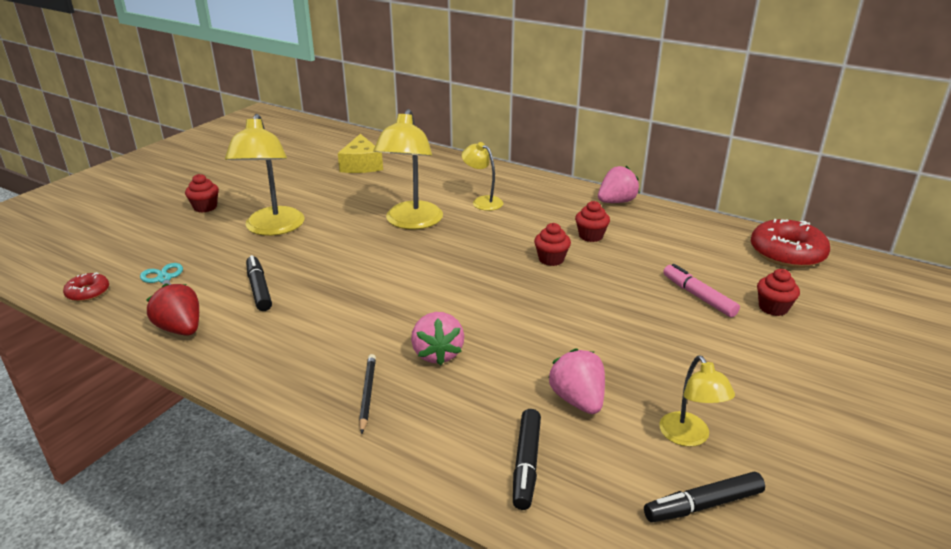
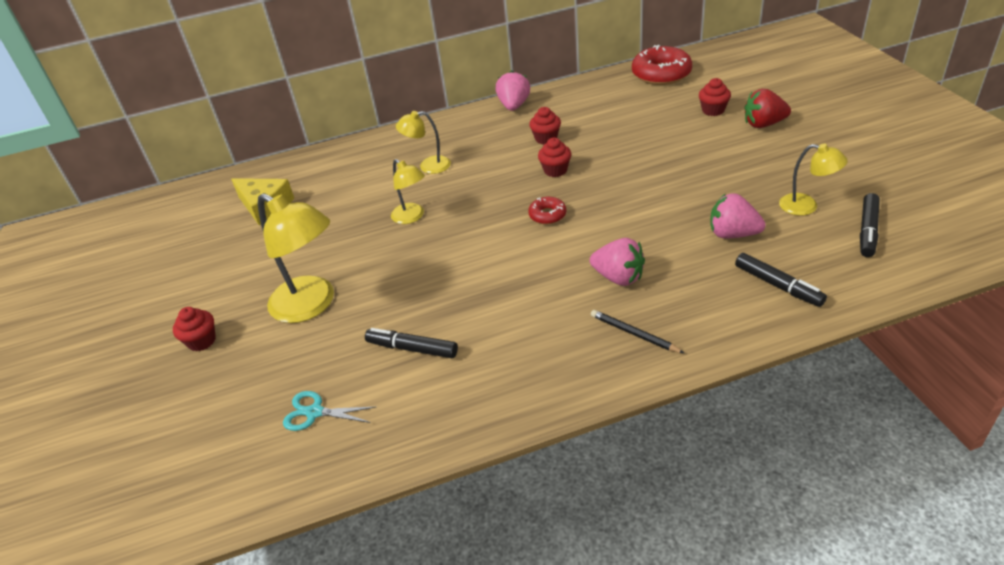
camera: 45 degrees left, 10 degrees up
(88, 292) = (270, 482): red donut -> red donut (547, 215)
(181, 329) = (422, 423): red strawberry -> red strawberry (763, 124)
(411, 222) = (412, 217): yellow lamp -> yellow lamp, size x0.56
(698, 296) = (671, 131): pink marker -> none

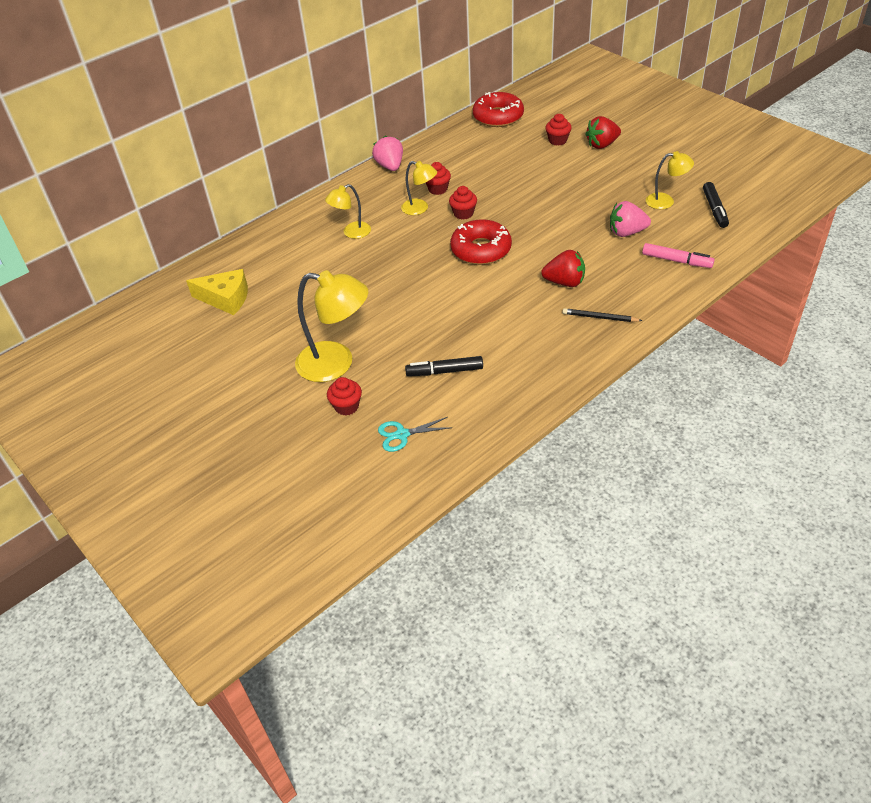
camera: 25 degrees left, 5 degrees up
(202, 341) = (262, 415): red cupcake -> red cupcake (346, 406)
(412, 217) = (369, 276): yellow lamp -> yellow lamp (420, 209)
(547, 215) = (481, 250): red donut -> red donut, size x1.94
(618, 277) = (564, 282): pink strawberry -> red strawberry
(778, 285) = (676, 261): black marker -> pink marker

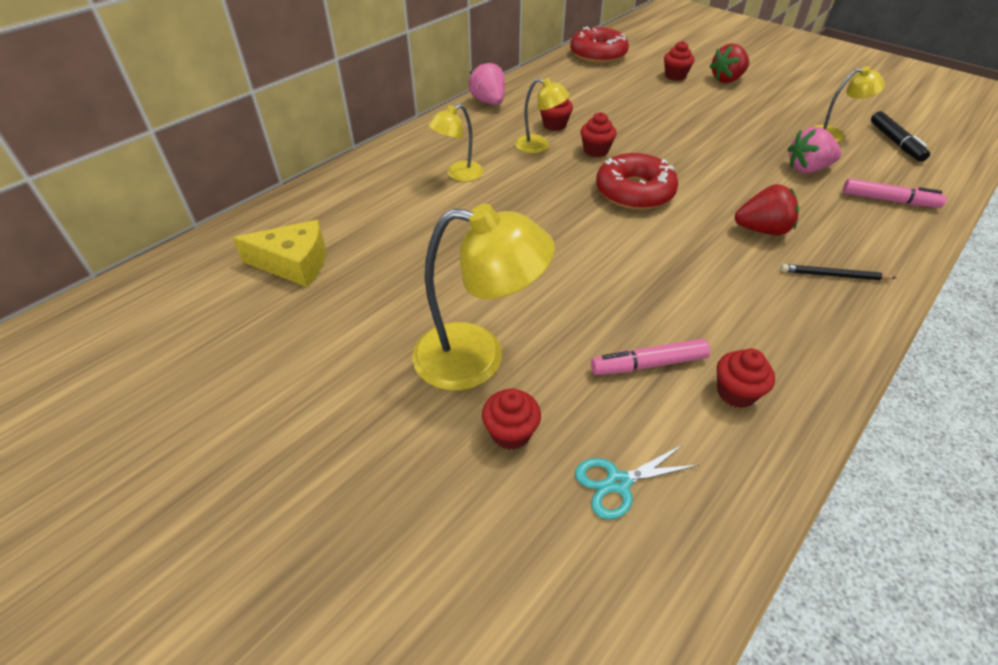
camera: 10 degrees left, 0 degrees up
(444, 371) = (648, 364): black marker -> pink marker
(494, 390) = (736, 392): none -> red cupcake

